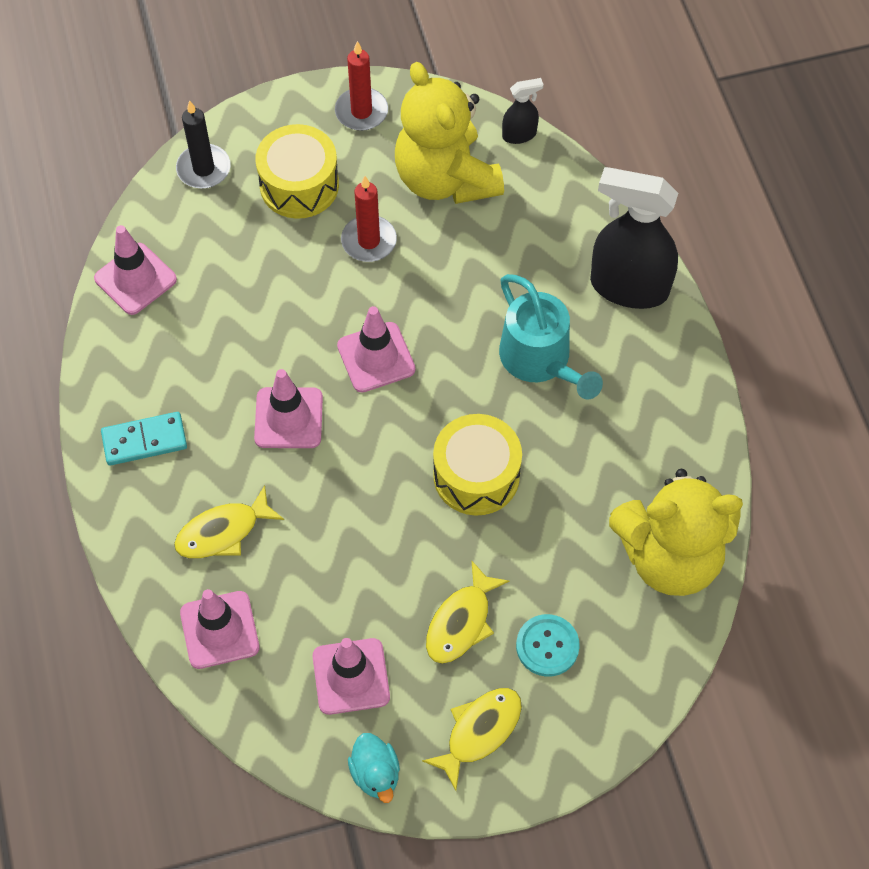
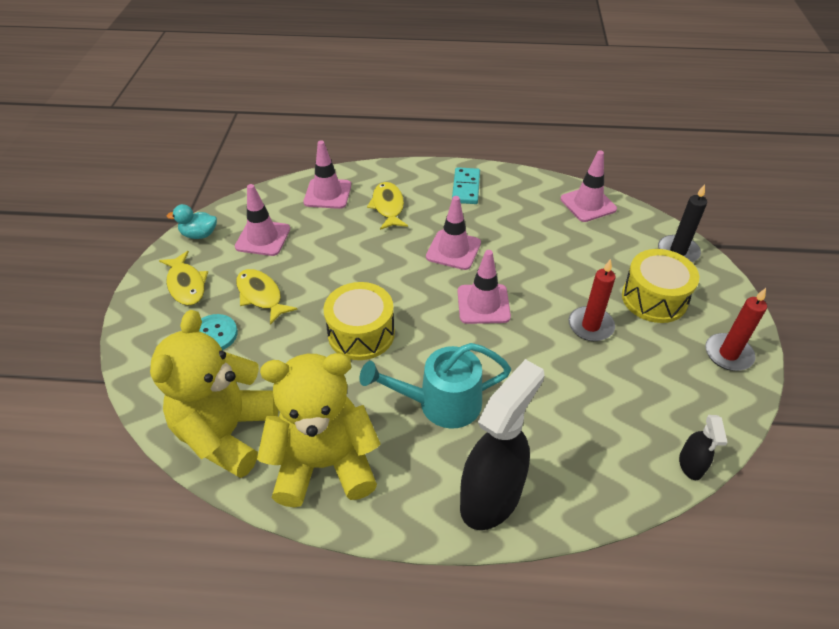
camera: 110 degrees right, 15 degrees down
(445, 178) = (646, 392): yellow teddy bear -> yellow teddy bear (325, 463)

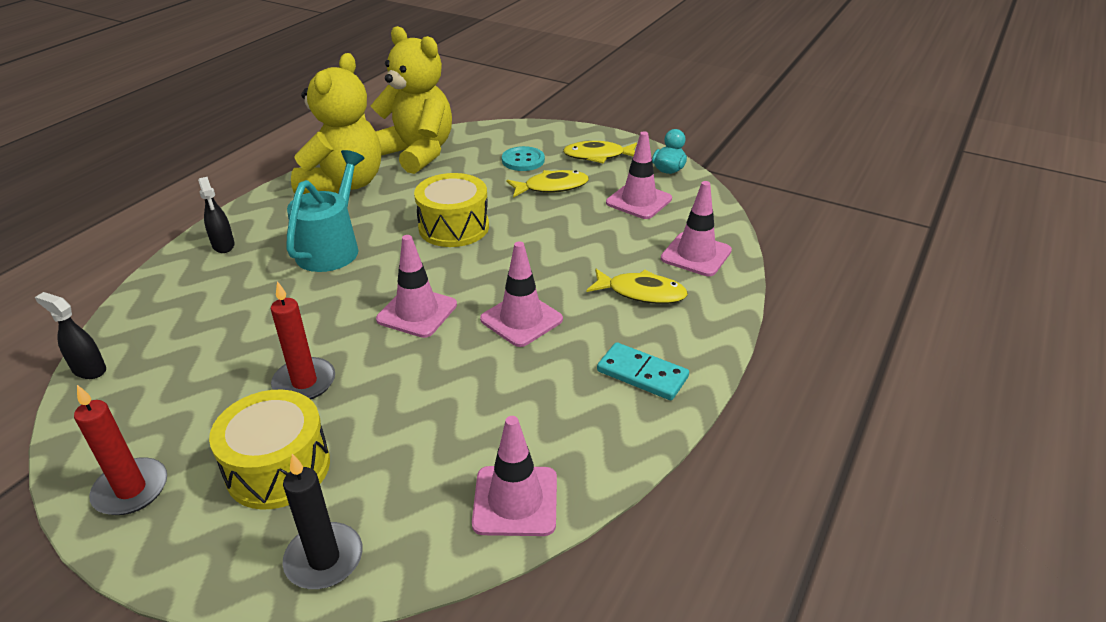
camera: 115 degrees right, 10 degrees down
(491, 497) = (223, 245): black spray bottle -> black spray bottle, size x0.46

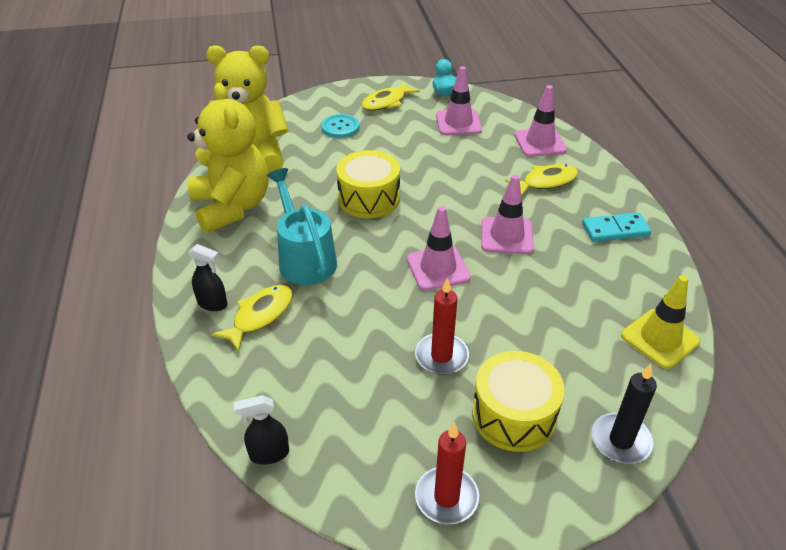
camera: 40 degrees left, 5 degrees up
(515, 501) = (660, 338): pink traffic cone -> yellow traffic cone
(552, 187) = (390, 138): yellow fish -> yellow fish (260, 316)

